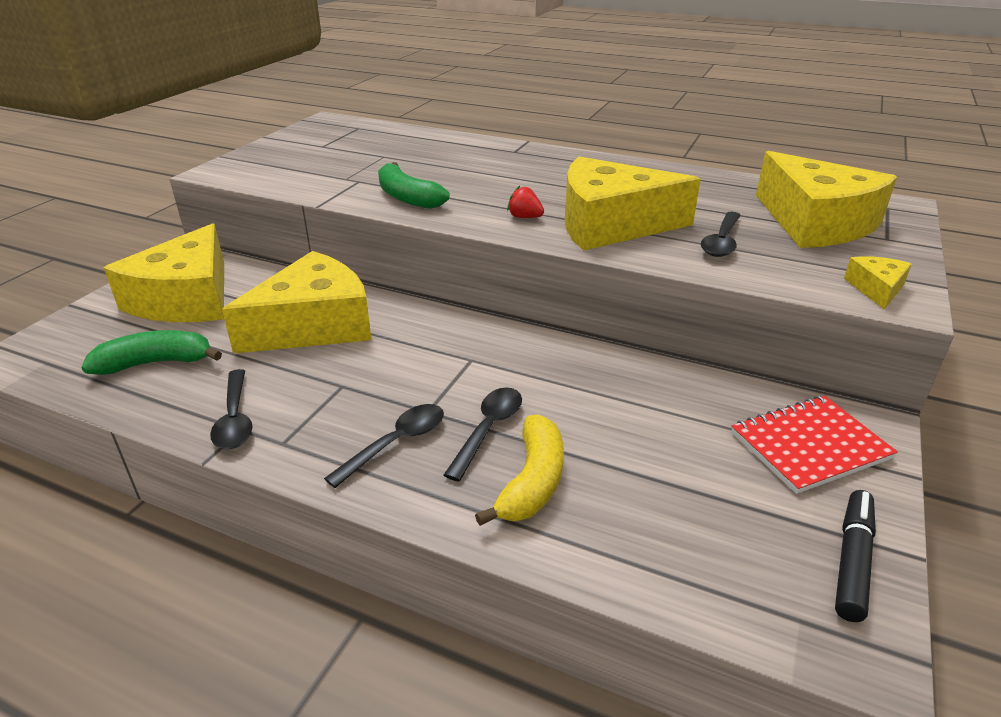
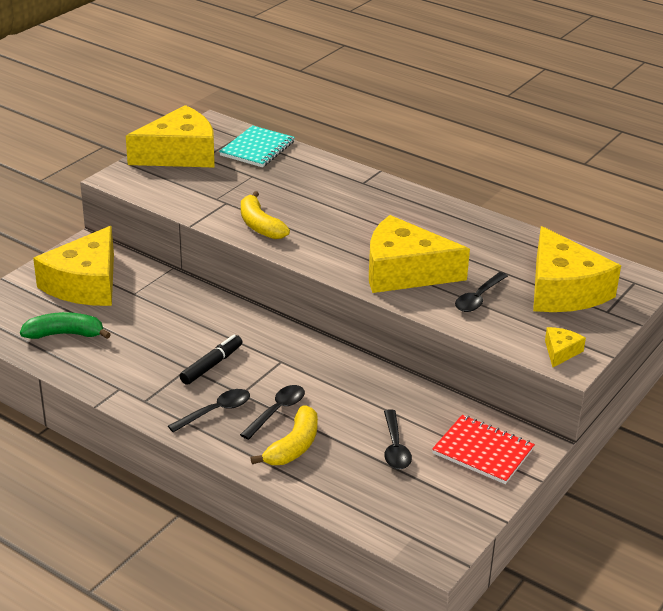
camera: 10 degrees right, 0 degrees up
(235, 419) = (116, 381): black spoon -> black spoon (395, 447)
(314, 325) = (176, 319): yellow cheese -> yellow cheese (180, 154)
(383, 134) = (257, 149): none -> turquoise notebook
(407, 197) = (260, 225): green banana -> yellow banana
(525, 217) = (342, 257): red strawberry -> none
(809, 446) = (483, 451): red notebook -> red notebook turned 45 degrees clockwise
(852, 560) = (462, 515): black marker -> black marker (212, 365)

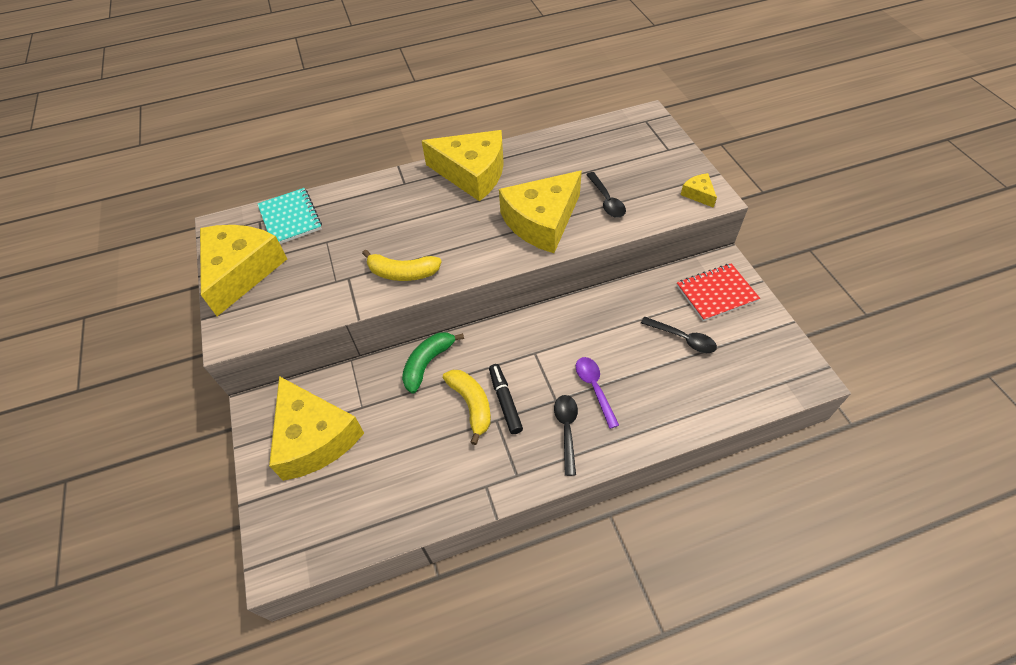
camera: 50 degrees left, 20 degrees up
(65, 334) = (375, 492): green banana -> green banana (427, 363)
(277, 411) = (594, 388): black spoon -> purple spoon
(293, 446) = (643, 400): yellow banana -> yellow banana (471, 405)
(563, 290) = (629, 155): yellow cheese -> yellow cheese (472, 173)

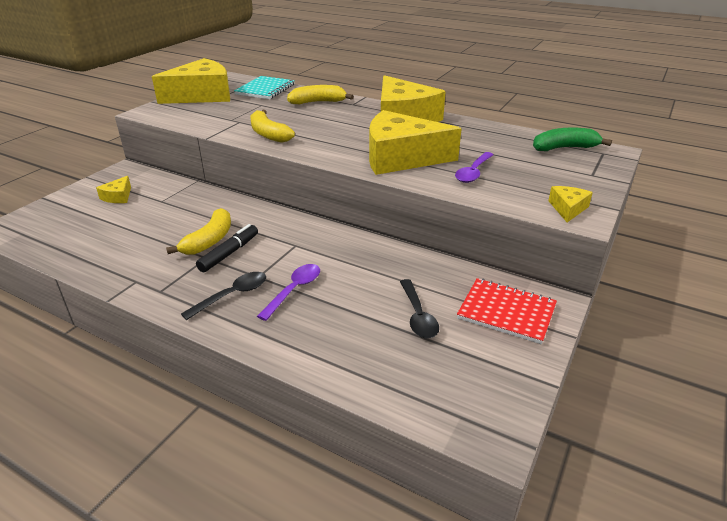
camera: 45 degrees right, 20 degrees down
(314, 437) = (118, 196): yellow cheese -> yellow cheese, size x0.42
(371, 202) = (318, 102): none -> yellow banana
(427, 363) = (228, 207): green banana -> green banana (564, 148)
(606, 200) = (473, 172): black spoon -> purple spoon

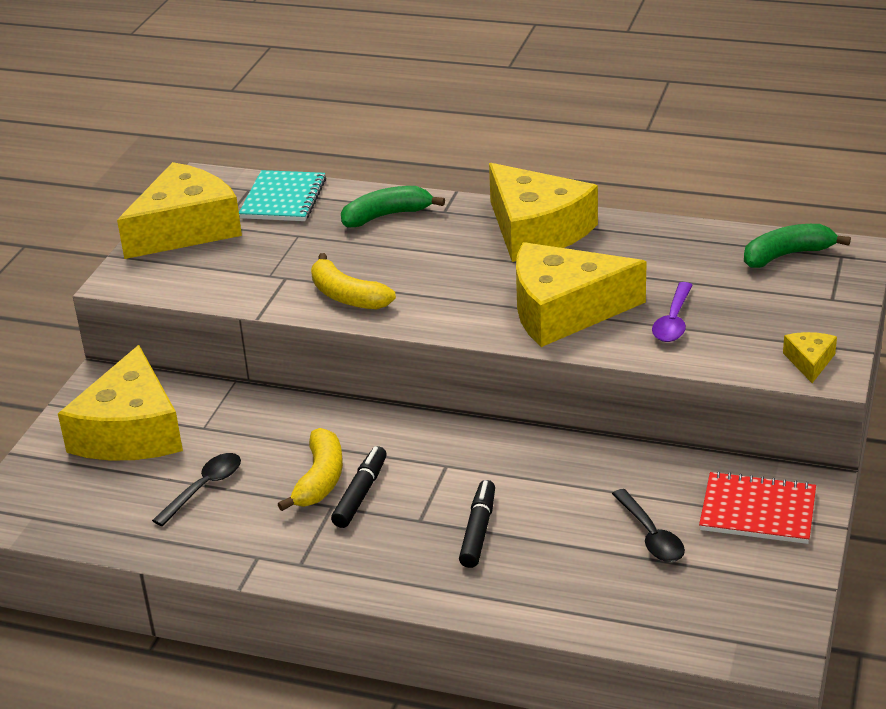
camera: 10 degrees left, 0 degrees up
(118, 196) = (130, 431): yellow cheese -> yellow cheese, size x2.38
(232, 295) = (401, 552): black spoon -> black spoon (204, 488)
(294, 290) = (478, 530): purple spoon -> black marker
(318, 102) = (386, 216): yellow banana -> green banana

